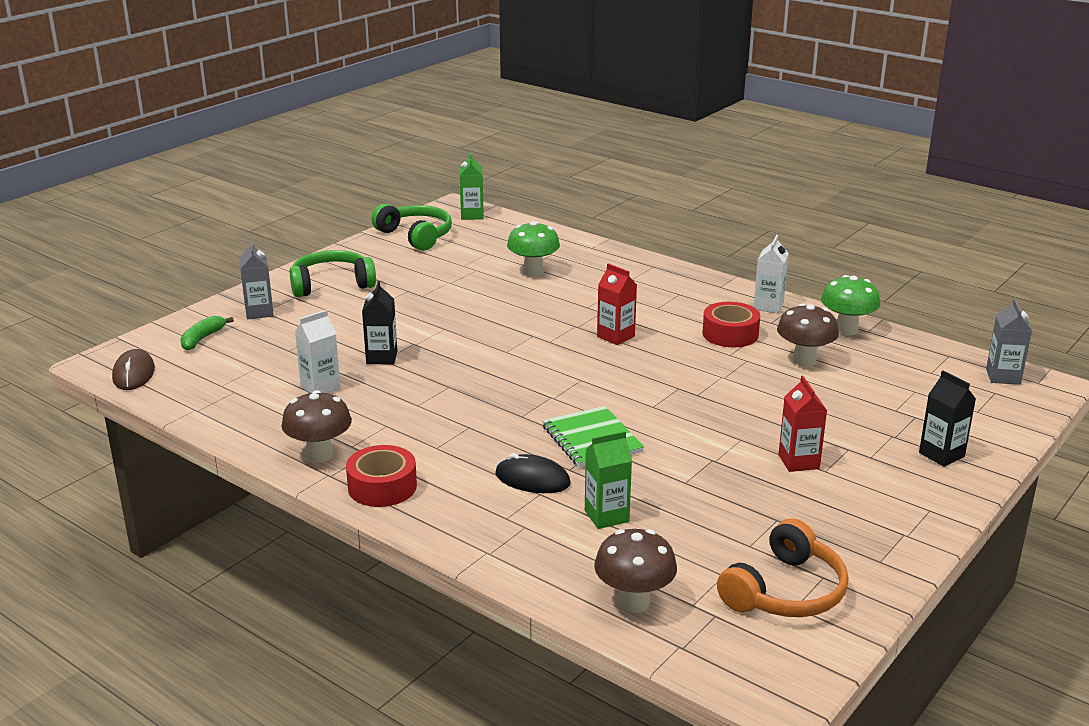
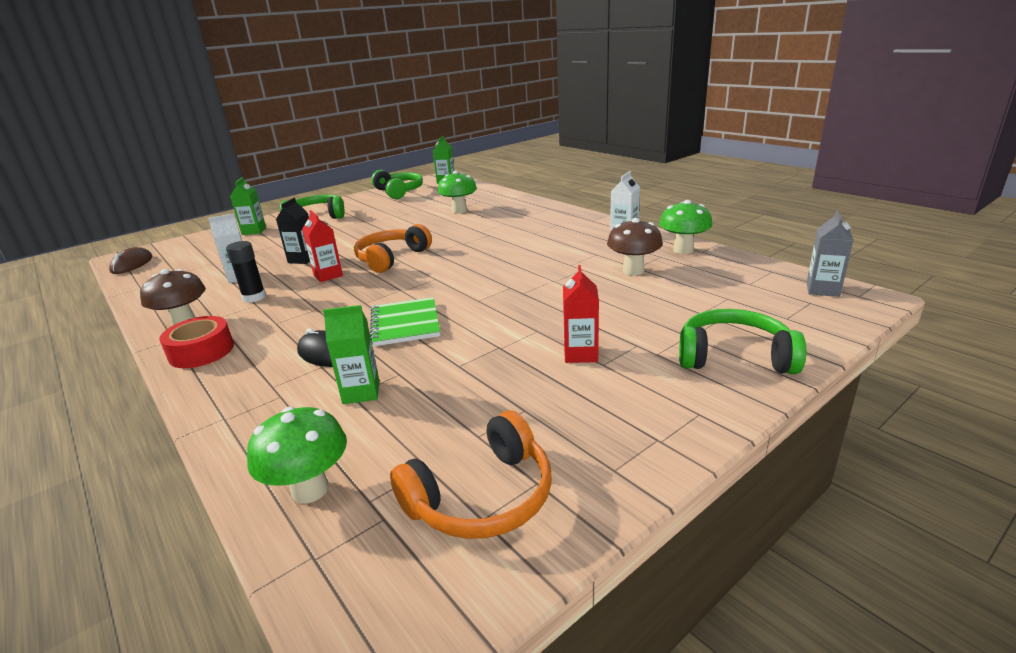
camera: 15 degrees right, 0 degrees up
(202, 339) = (200, 245): green banana -> none
(259, 312) = (254, 231): grey carton -> green carton
(373, 415) = (254, 297): none -> black glue stick
(501, 352) = (391, 258): none -> orange headphones
(616, 336) = (486, 250): red carton -> red carton (328, 275)
(634, 602) = (310, 490): brown mushroom -> green mushroom
(730, 334) = (580, 251): red tape -> none
(941, 455) = (734, 356): black carton -> green headphones

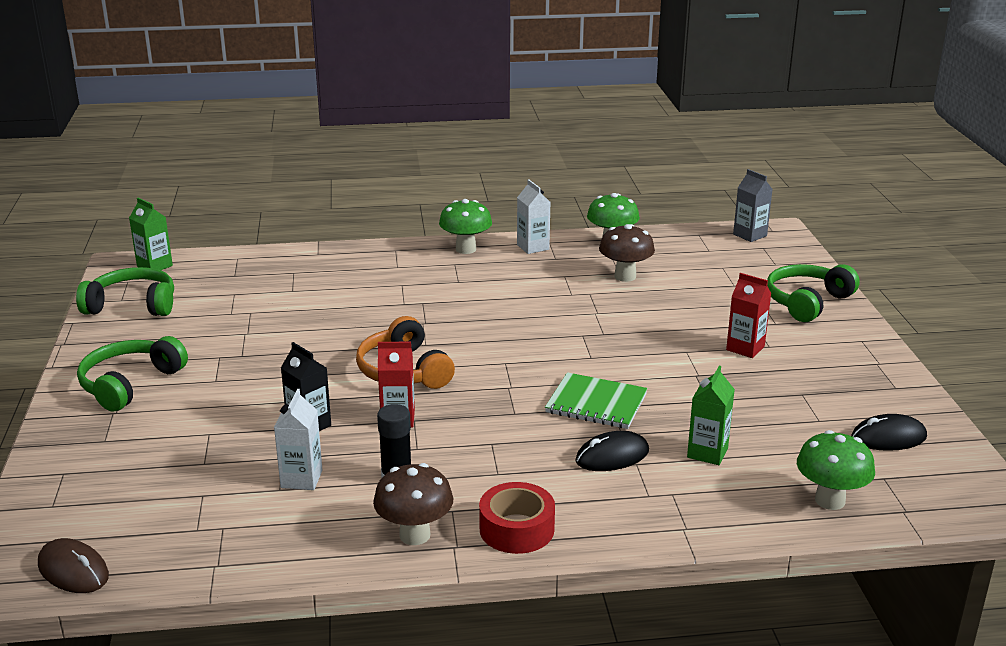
camera: 60 degrees left, 0 degrees up
(254, 231) = (101, 444): green carton -> none
(459, 211) = (305, 293): green mushroom -> green mushroom (466, 249)
(482, 497) = (888, 437): orange headphones -> black mouse

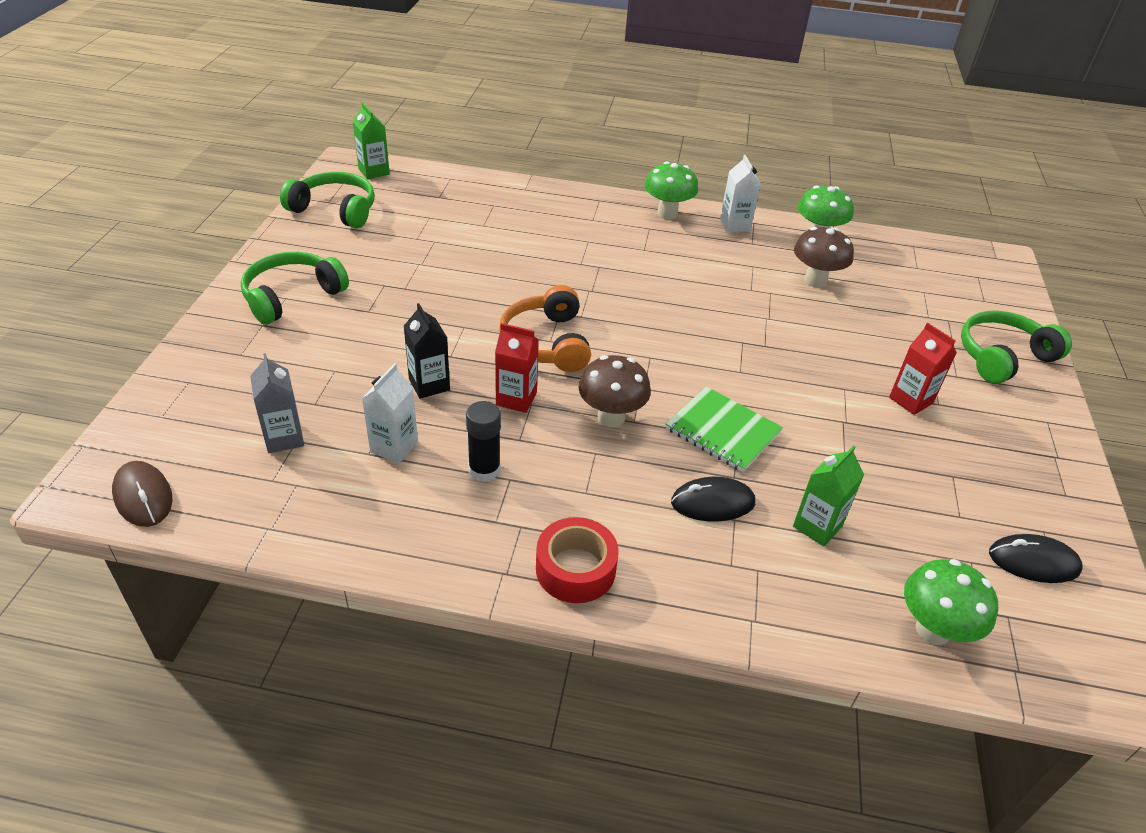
camera: 15 degrees right, 15 degrees up
(414, 535) = (471, 547): brown mushroom -> brown mushroom (611, 417)
(750, 235) = (969, 258): grey carton -> grey carton (284, 438)

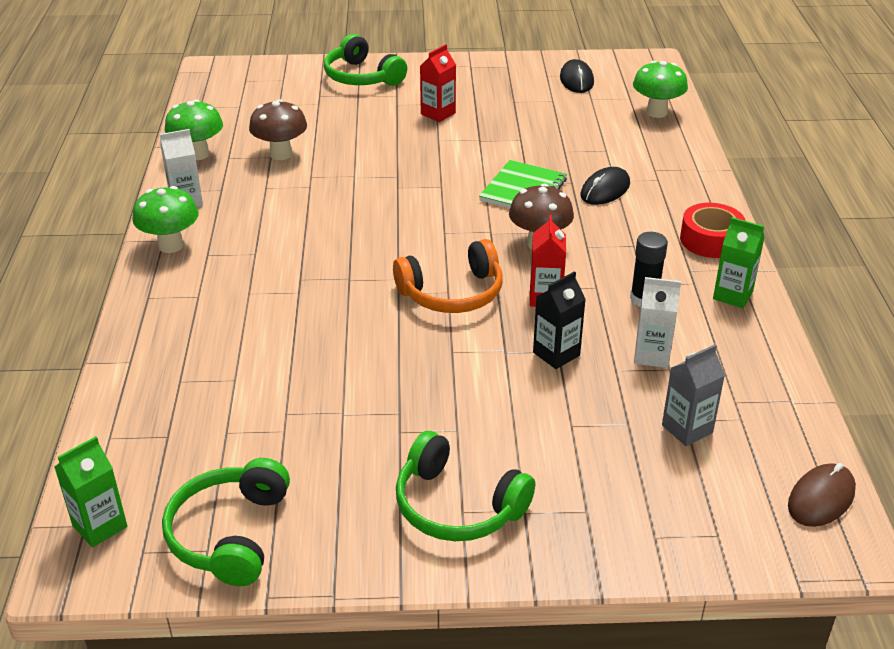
camera: 100 degrees left, 5 degrees down
(712, 502) = (605, 190): black mouse -> black mouse turned 60 degrees clockwise
(817, 526) = (599, 149): green carton -> green carton (732, 295)

